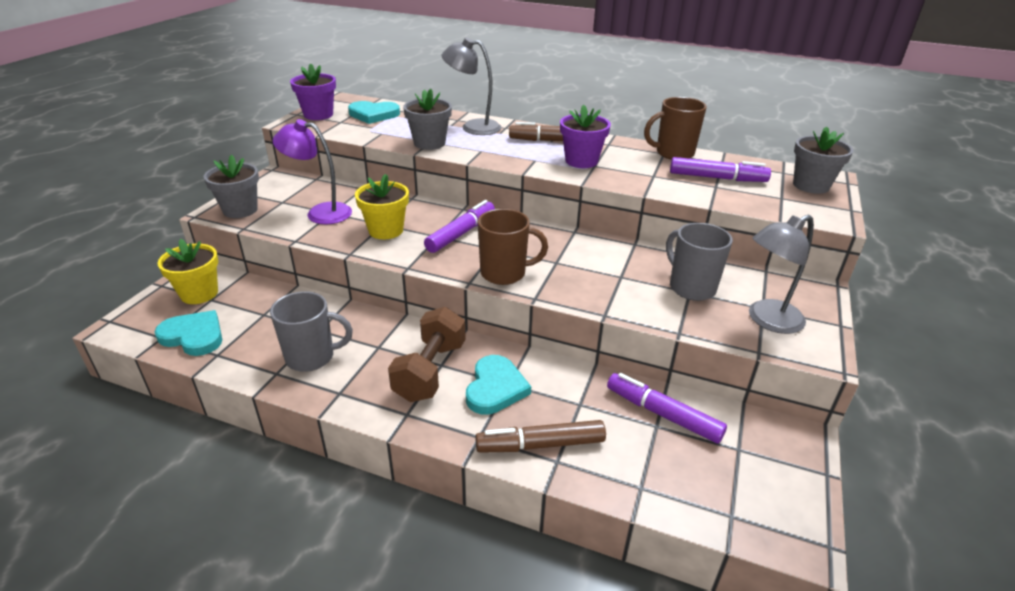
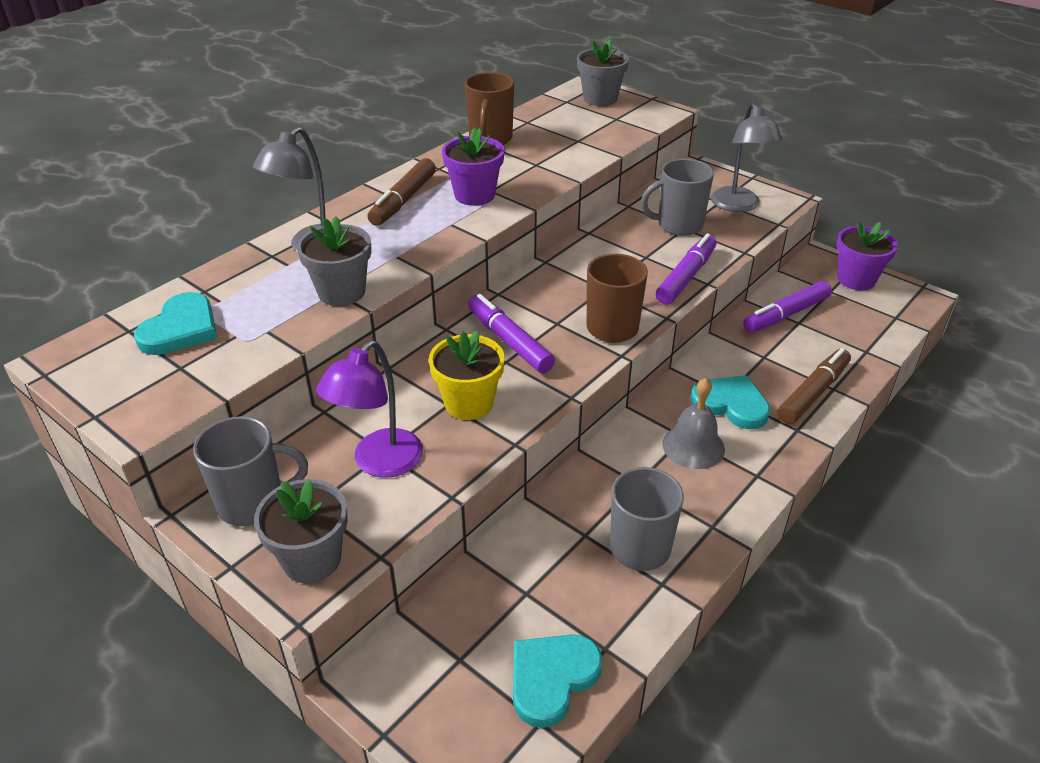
camera: 70 degrees left, 5 degrees up
(199, 293) = (436, 675): yellow flower pot -> none
(281, 186) = (253, 503): none -> grey mug
(318, 115) = (125, 389): purple flower pot -> purple flower pot (856, 279)
(430, 371) = (693, 446): brown dumbbell -> grey bell
(540, 445) = (813, 393): brown marker -> brown marker turned 150 degrees counterclockwise
(717, 178) = (561, 134): purple marker -> purple marker (686, 277)

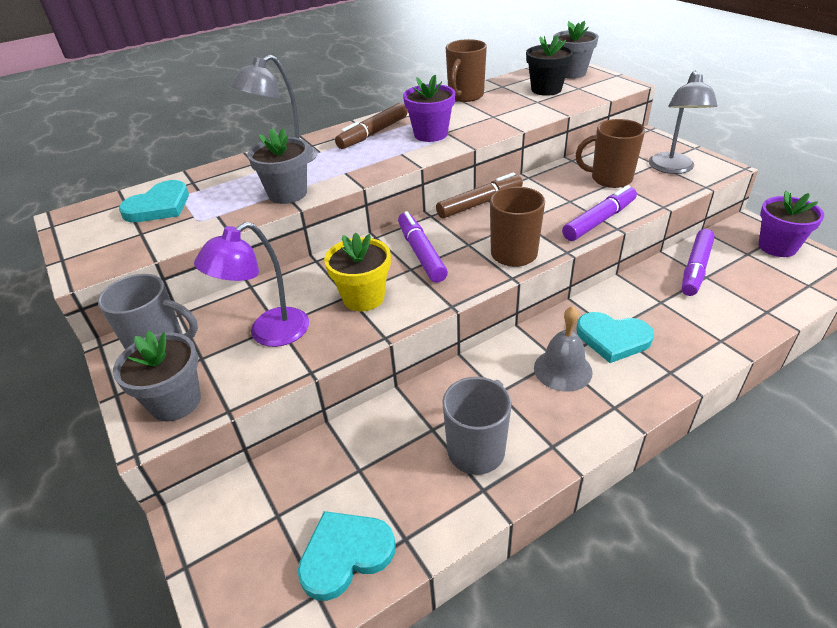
camera: 20 degrees right, 0 degrees up
(581, 123) = (546, 89): none -> black flower pot
(678, 225) = (610, 179): grey mug -> brown mug
(731, 404) = (613, 338): turquoise heart -> turquoise heart turned 150 degrees clockwise
(786, 314) = (695, 268): purple marker -> purple marker turned 45 degrees counterclockwise
(813, 393) = (698, 341): brown marker -> brown marker (480, 203)

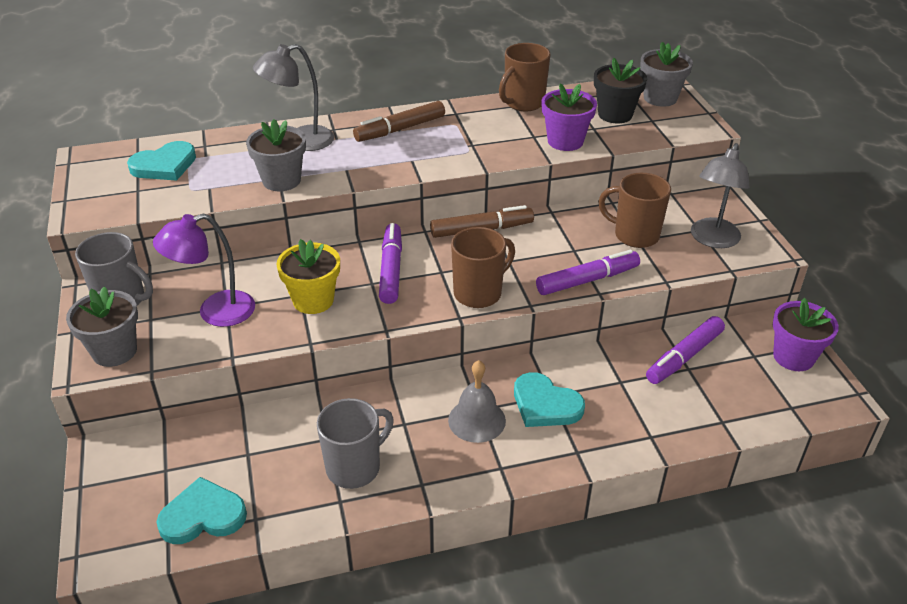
camera: 15 degrees right, 0 degrees up
(430, 134) = (455, 144): purple flower pot -> purple flower pot (565, 141)

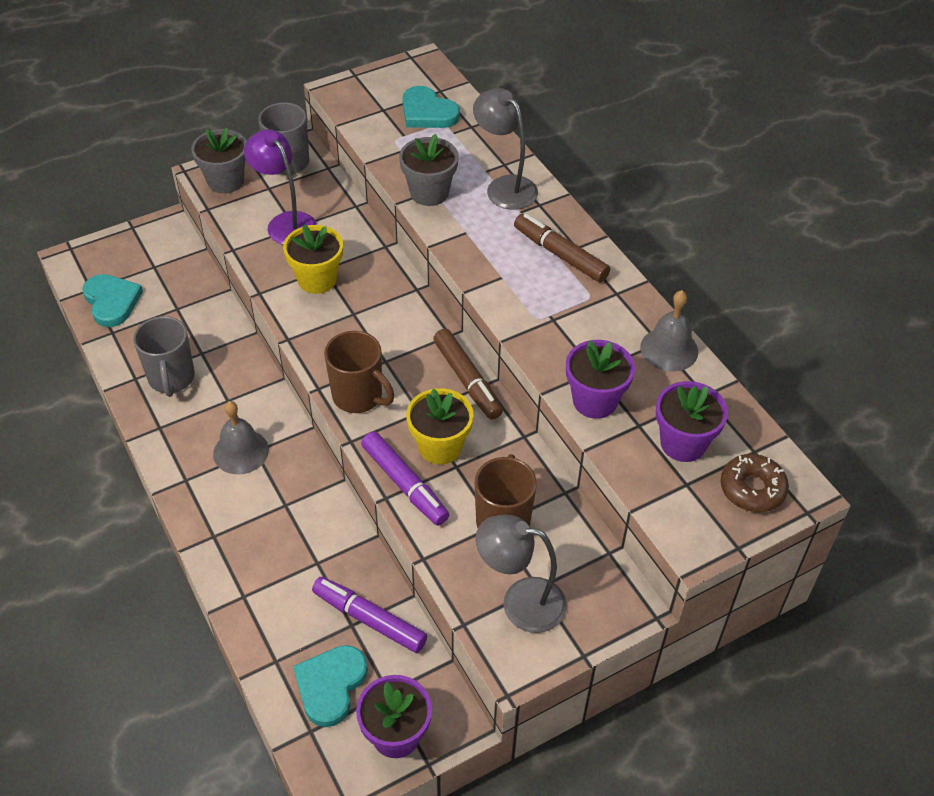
camera: 75 degrees right, 10 degrees up
(355, 467) = (171, 379): grey mug -> grey mug turned 45 degrees clockwise
(391, 269) = (377, 322): purple marker -> none
(523, 103) = (669, 349): brown mug -> grey bell
(545, 404) = (271, 502): turquoise heart -> turquoise heart (330, 685)
(551, 255) = (440, 447): none -> yellow flower pot
(615, 114) = (683, 443): black flower pot -> purple flower pot
(660, 98) = (752, 489): grey flower pot -> brown donut

